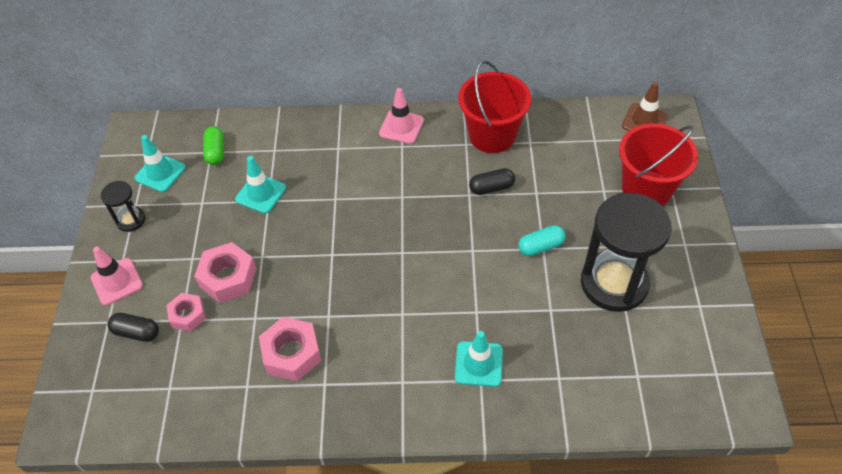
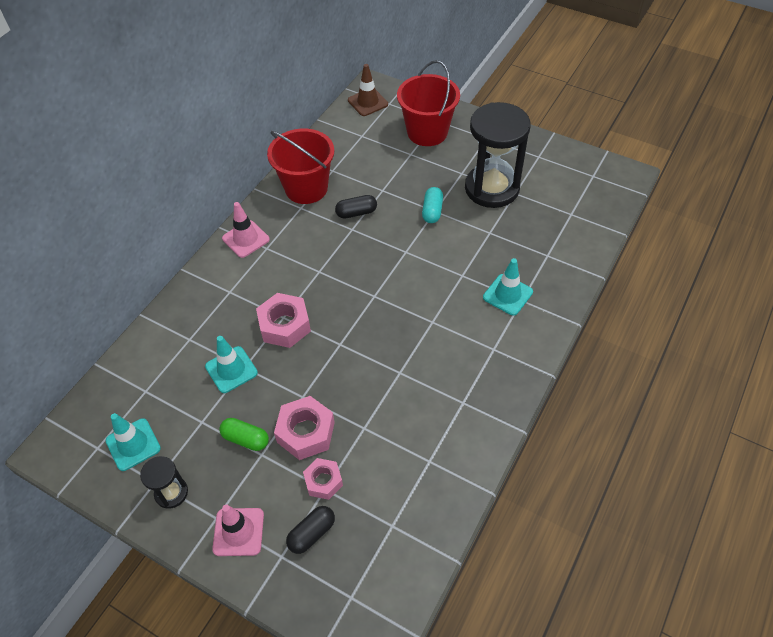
camera: 60 degrees left, 0 degrees up
(216, 152) = (149, 386): green capsule -> green capsule (246, 439)
(292, 354) = (419, 414): pink nut -> pink nut (285, 325)
(491, 188) = (356, 213): black capsule -> black capsule turned 60 degrees clockwise

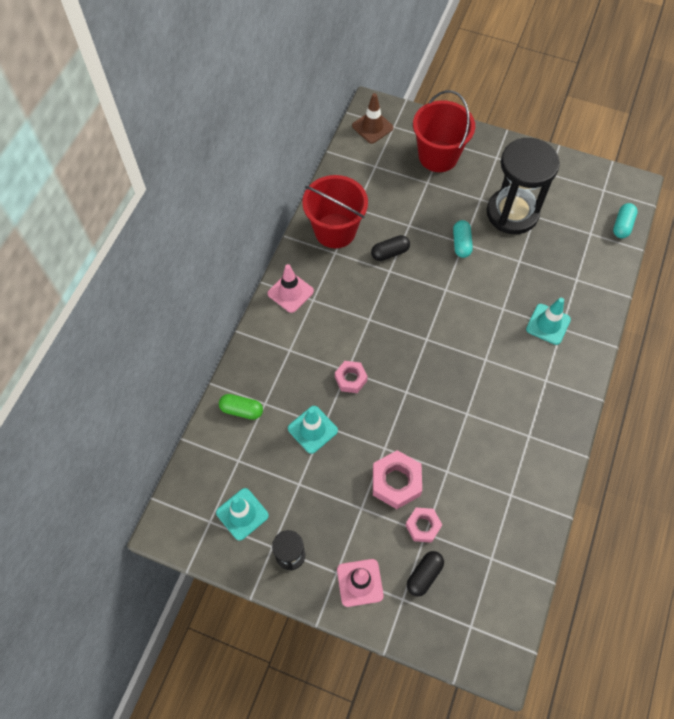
camera: 10 degrees left, 10 degrees up
(246, 439) = (343, 495): green capsule -> green capsule (242, 410)
(285, 325) = (351, 379): pink nut -> pink nut, size x0.64
(607, 210) = (622, 225): none -> turquoise capsule

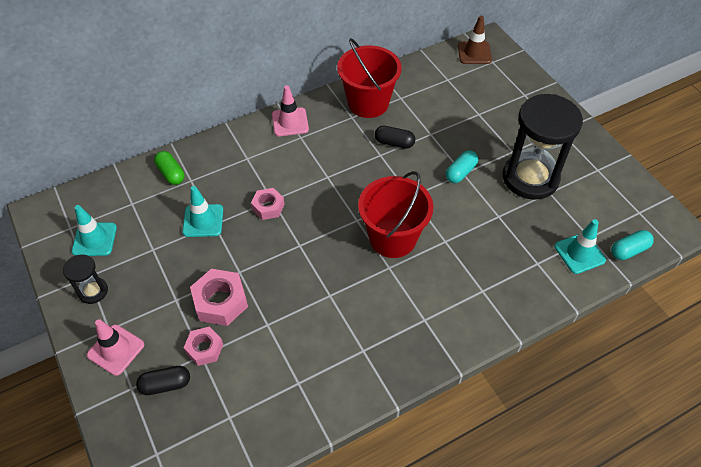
camera: 40 degrees right, 10 degrees down
(438, 156) = (508, 101): red bucket -> red bucket (392, 238)
(548, 324) = (473, 279): turquoise traffic cone -> turquoise traffic cone (579, 253)

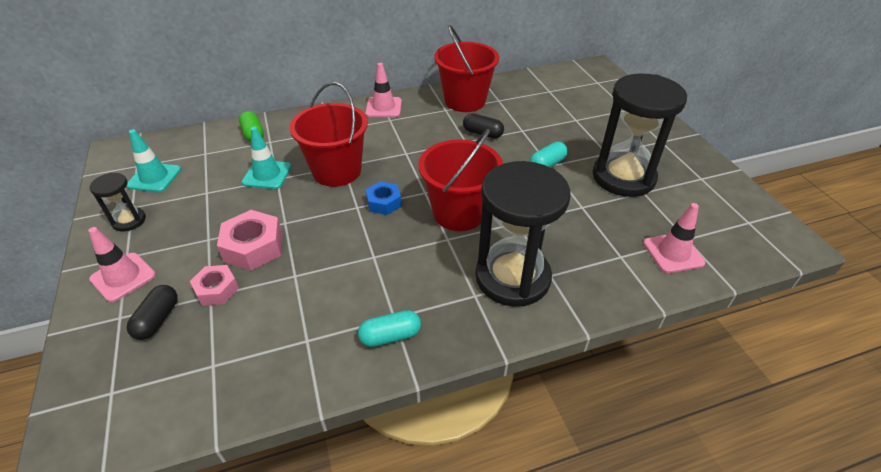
camera: 10 degrees right, 10 degrees down
(165, 385) = (158, 319): black capsule -> black capsule turned 75 degrees counterclockwise
(268, 207) = (337, 171): pink nut -> red bucket
(322, 237) = (384, 203): none -> blue nut
(452, 298) = (512, 277): none -> black hourglass
(474, 53) = (580, 74): brown traffic cone -> none
(579, 253) = (673, 253): turquoise traffic cone -> pink traffic cone
(629, 250) = (734, 257): turquoise capsule -> turquoise capsule (390, 336)

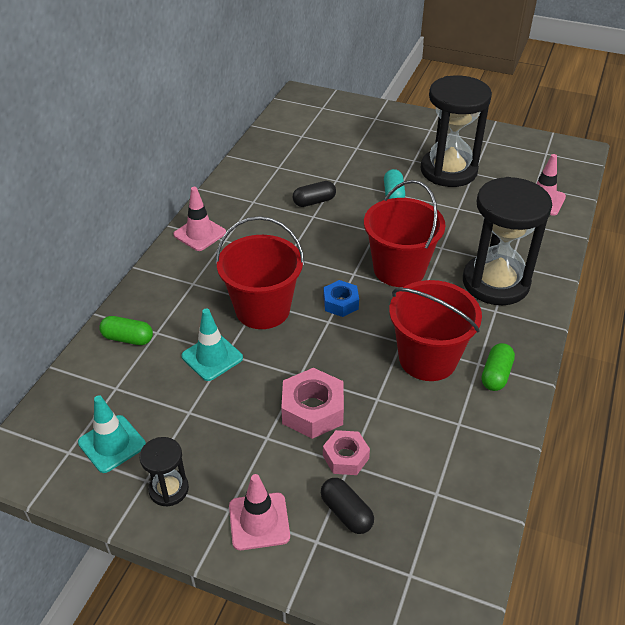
camera: 50 degrees left, 0 degrees up
(390, 336) = (496, 375): turquoise capsule -> green capsule
(465, 101) = (255, 184): red bucket -> red bucket (428, 359)

